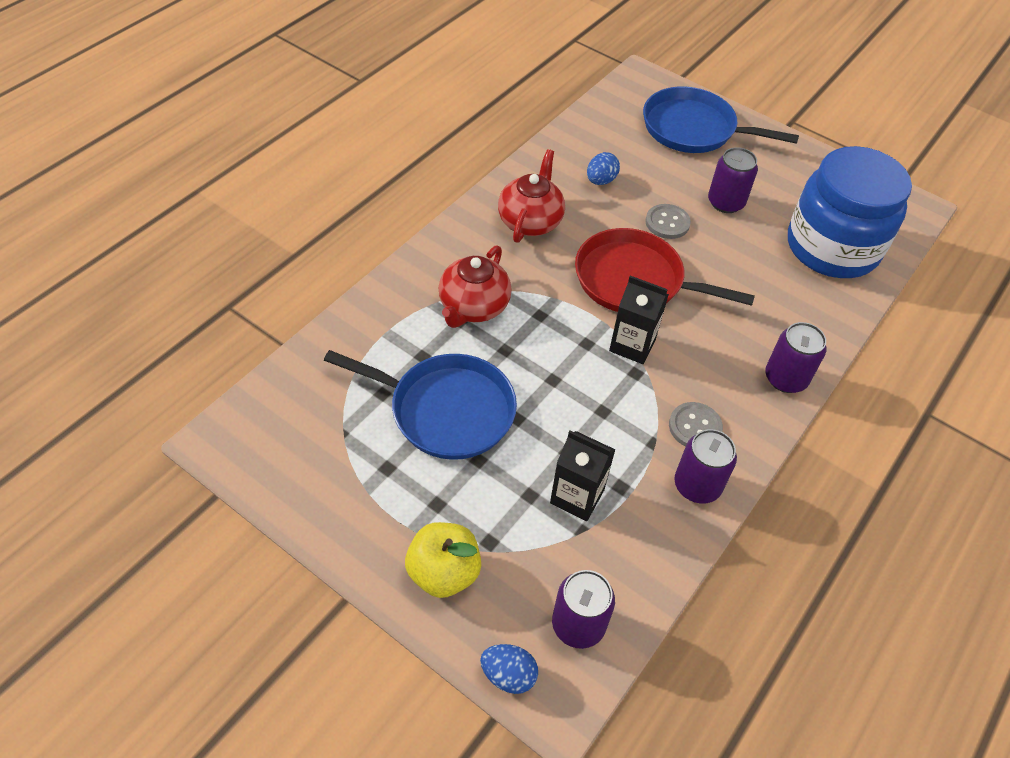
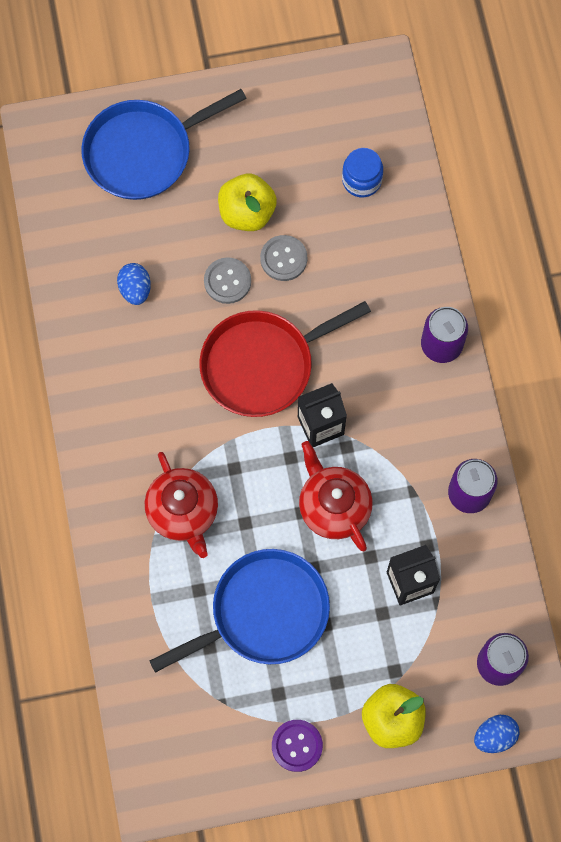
camera: 45 degrees left, 20 degrees up
(353, 514) = (297, 746): none -> purple button
(530, 221) = (131, 389): red teapot -> red teapot (333, 506)
(695, 427) = (425, 449): grey button -> grey button (283, 259)
(725, 202) = (247, 213): purple can -> yellow apple
(832, 247) = (361, 180): blue jar -> blue jar, size x0.41

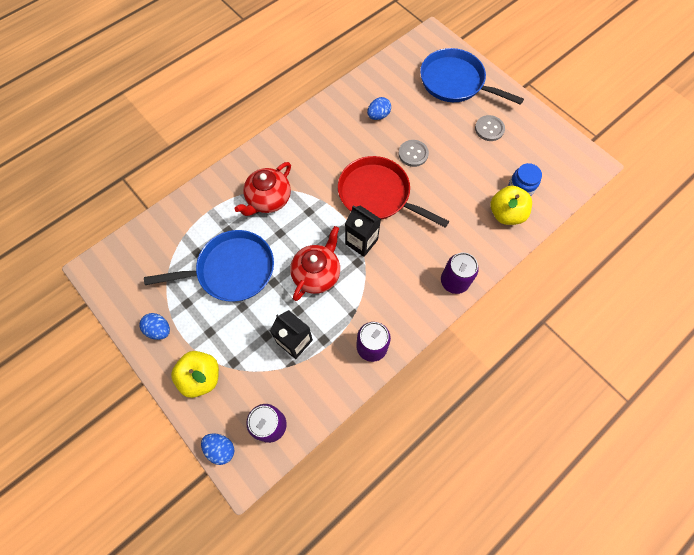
camera: 60 degrees right, 5 degrees down
(247, 213) = (458, 143): yellow apple -> yellow apple (506, 214)
(264, 612) = (232, 270): blue pan -> blue pan turned 45 degrees counterclockwise
(283, 259) = (445, 173): grey button -> grey button (489, 129)
(297, 746) = (159, 330): purple button -> blue egg

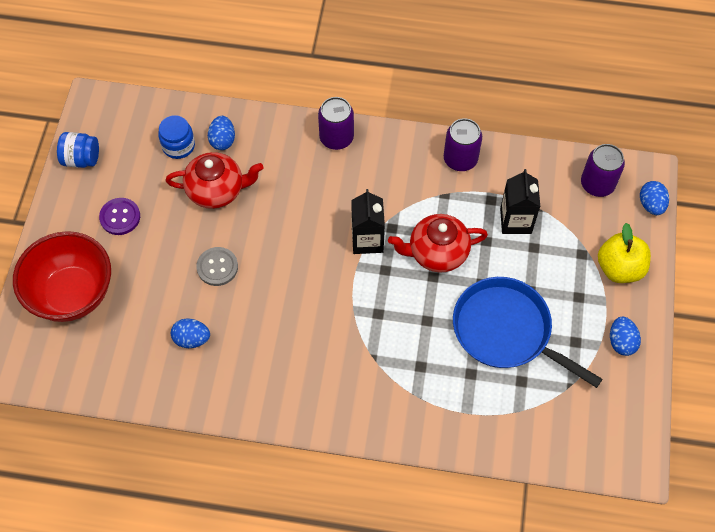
camera: 130 degrees left, 5 degrees down
(268, 199) = (401, 364): red teapot -> red teapot (217, 190)
(377, 194) = (300, 265): red pan -> none
(455, 82) = (72, 294): blue pan -> red bowl
(489, 129) = (120, 217): grey button -> purple button
(506, 214) = (222, 140): yellow apple -> blue egg
(549, 134) = (81, 159): none -> blue jar

